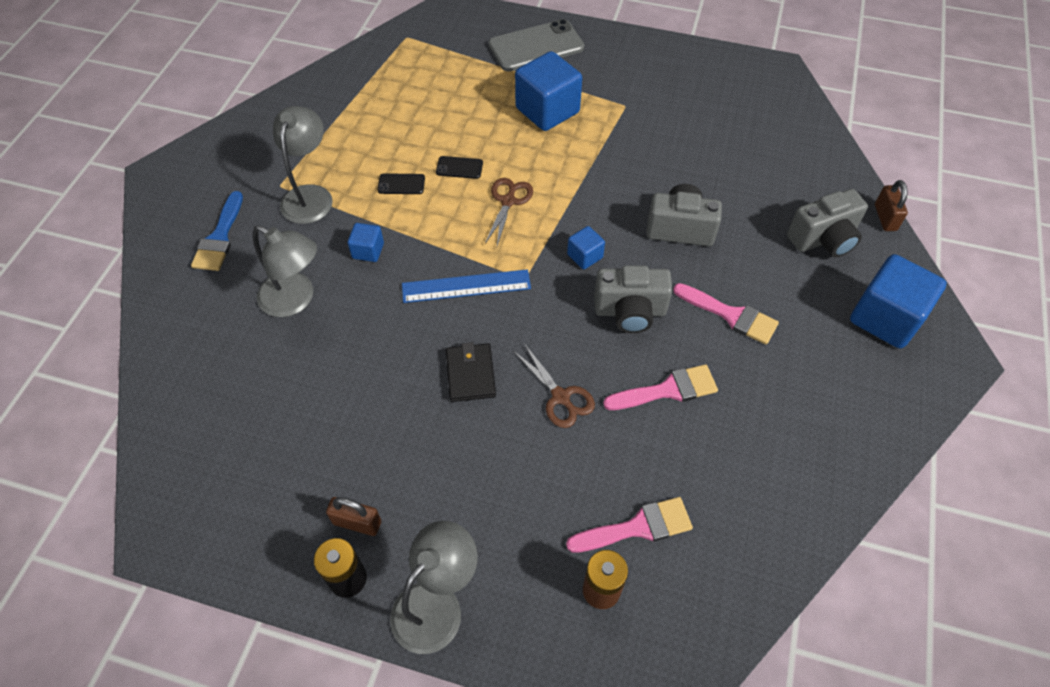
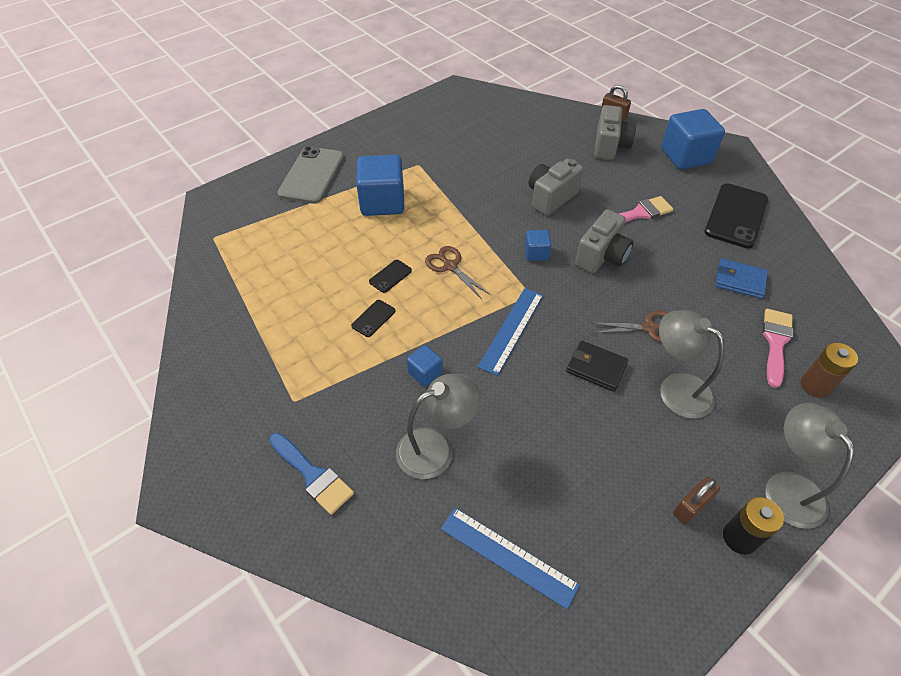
camera: 55 degrees left, 5 degrees down
(223, 401) = (508, 556): none -> blue ruler
(310, 195) = (327, 384): grey lamp -> grey lamp (676, 388)
(667, 390) = (677, 272): pink brush -> none
(708, 456) = (739, 281): none -> blue wallet
(823, 412) = (736, 216): none -> black phone

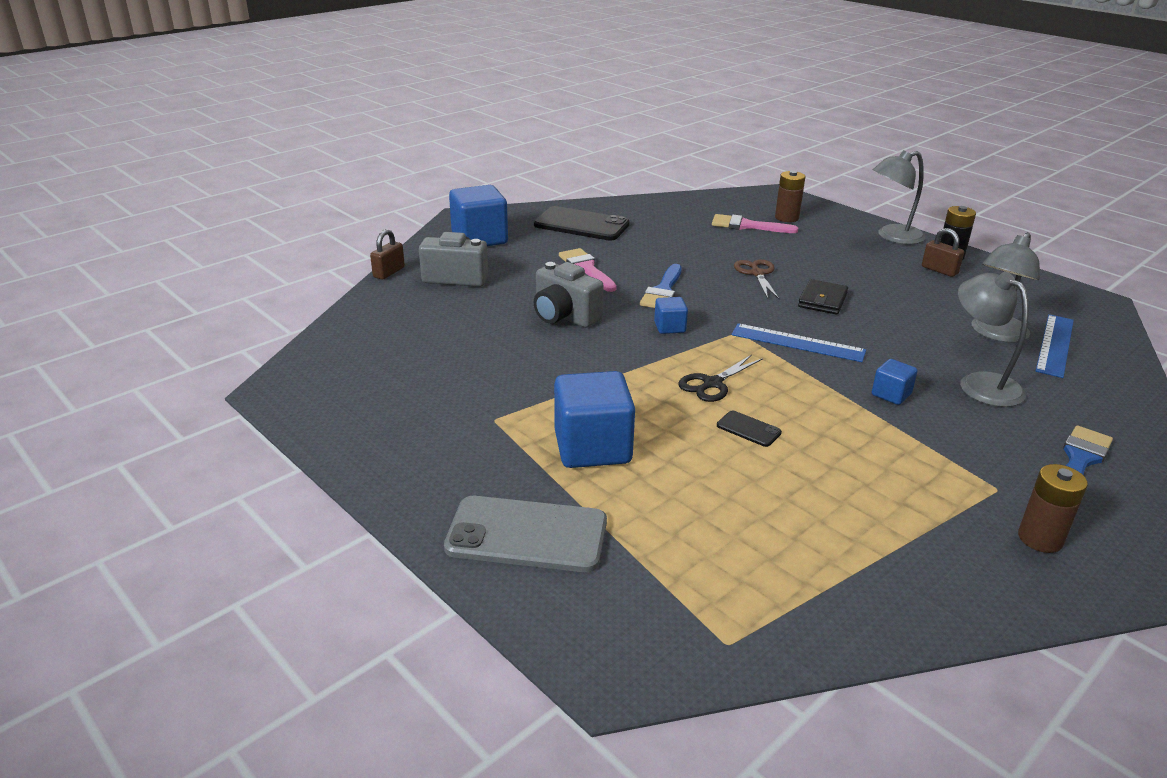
camera: 95 degrees left, 20 degrees down
(237, 404) = (1040, 539): none -> brown battery
(373, 318) = (830, 437): black phone -> none
(450, 266) = (712, 384): brown scissors -> black scissors
(601, 256) = (663, 291): grey camera -> blue brush
(676, 388) = (824, 267): grey lamp -> grey lamp (995, 334)
(739, 281) = (676, 232): blue wallet -> none

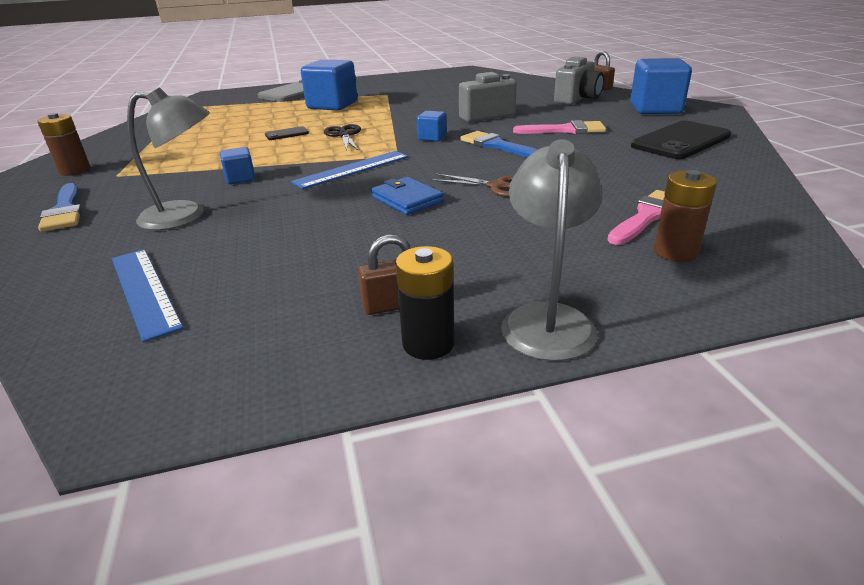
camera: 120 degrees right, 0 degrees up
(822, 300) = (407, 199): black wallet -> blue wallet
(995, 334) = (220, 263): grey lamp -> none

